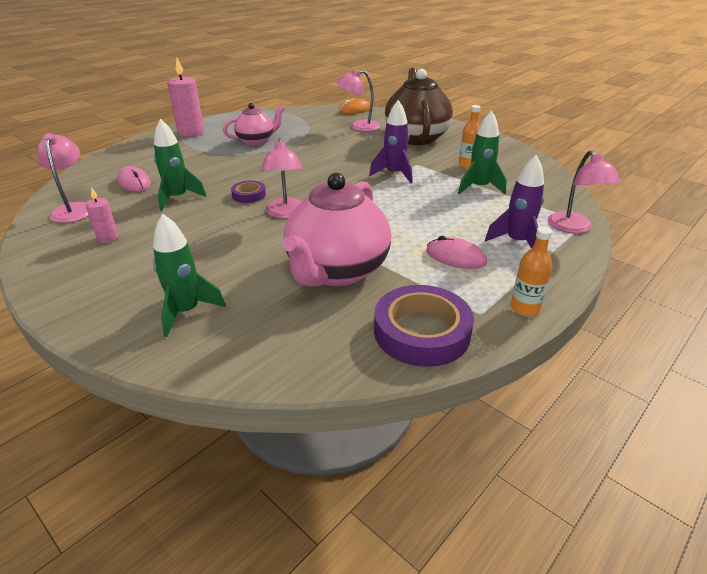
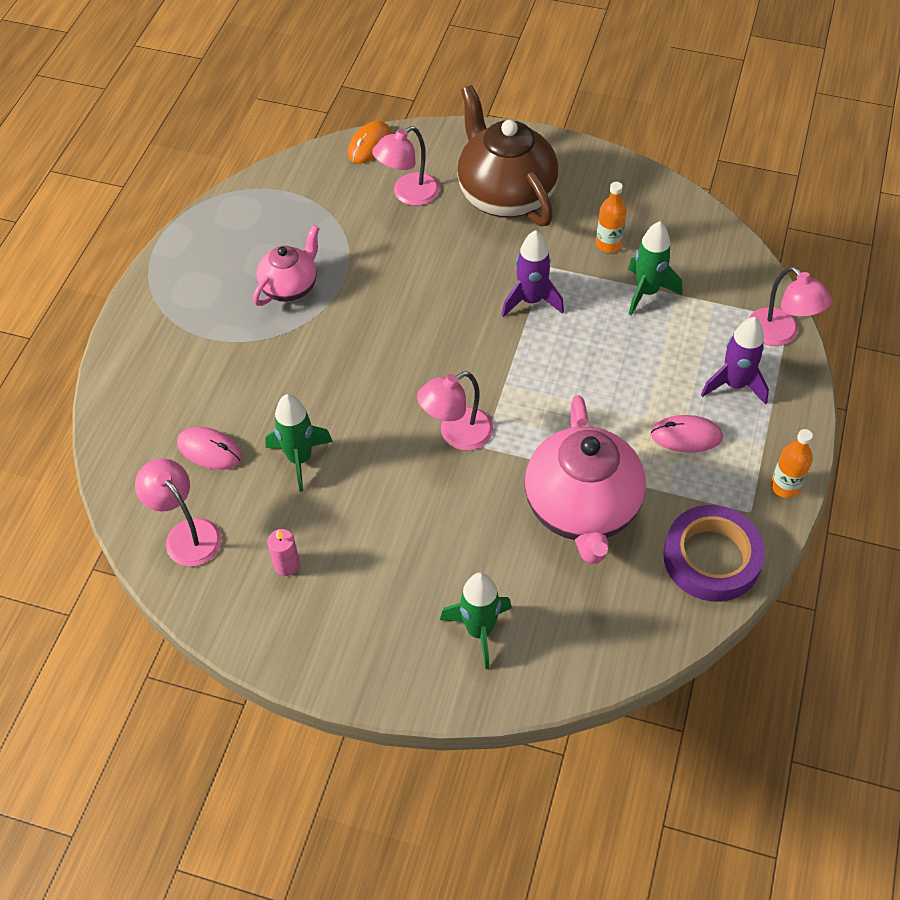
camera: 25 degrees left, 20 degrees up
(191, 132) = (172, 300): pink candle -> none
(249, 195) = (383, 416): purple tape -> none
(286, 213) = (456, 434): pink lamp -> pink lamp turned 90 degrees clockwise

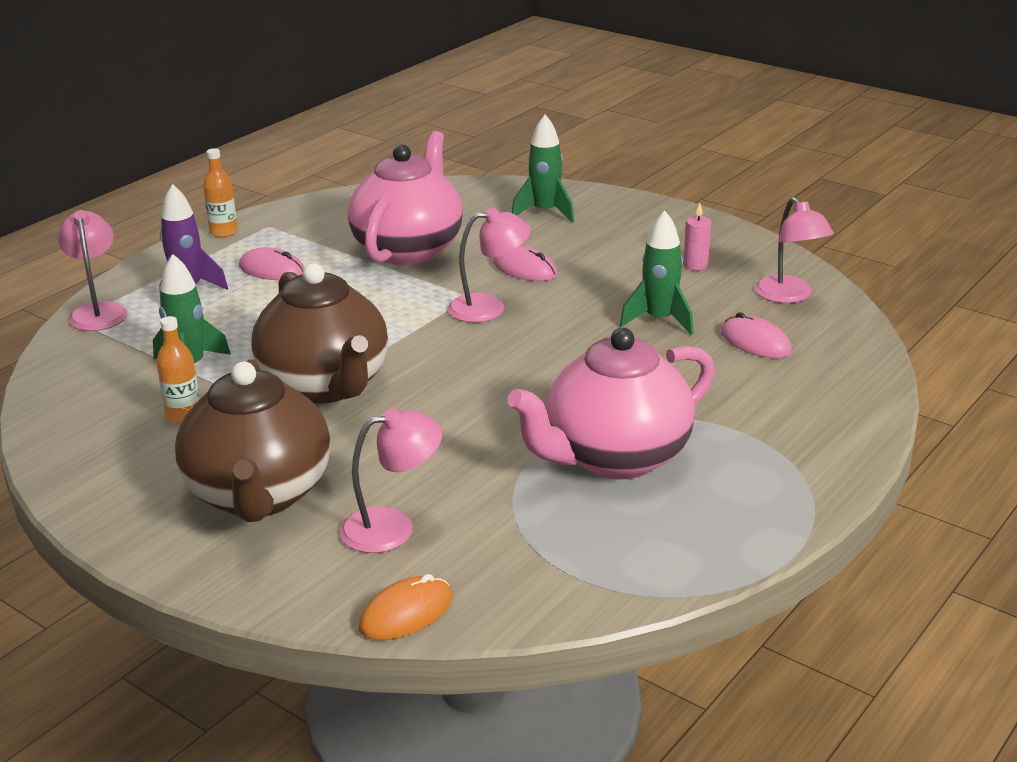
camera: 160 degrees left, 25 degrees down
(290, 287) = (615, 457): pink teapot -> pink teapot, size x1.76
(452, 507) = (525, 269): none -> pink mouse
(531, 301) = (326, 386): purple rocket -> brown teapot
(711, 558) = (327, 212): purple tape -> none

